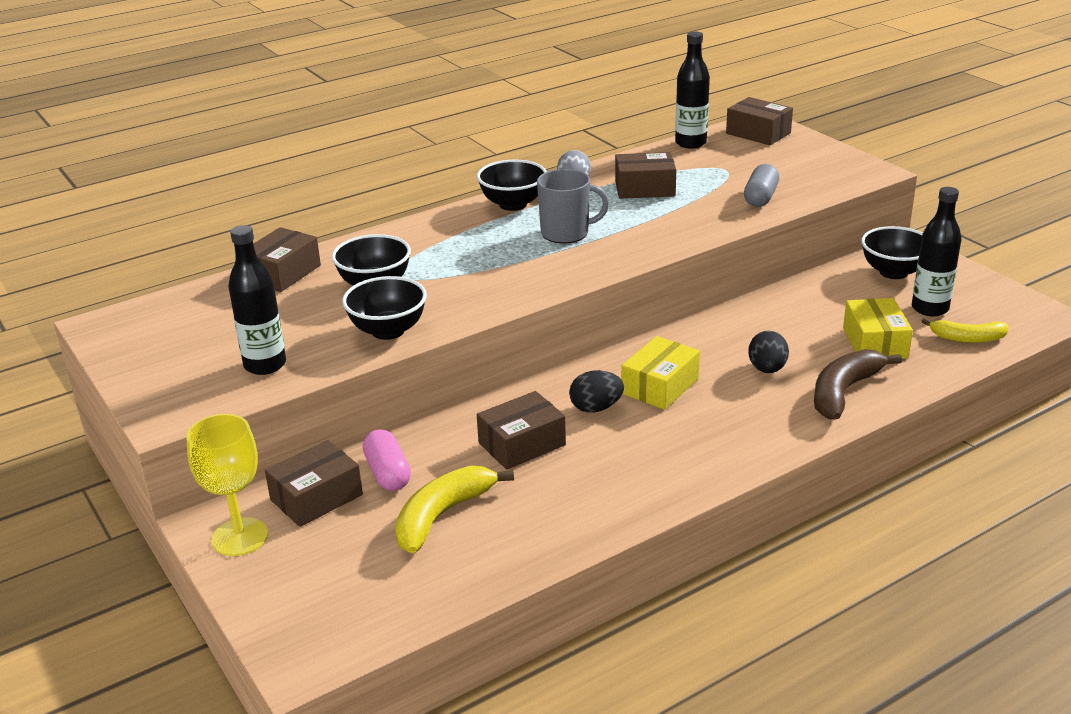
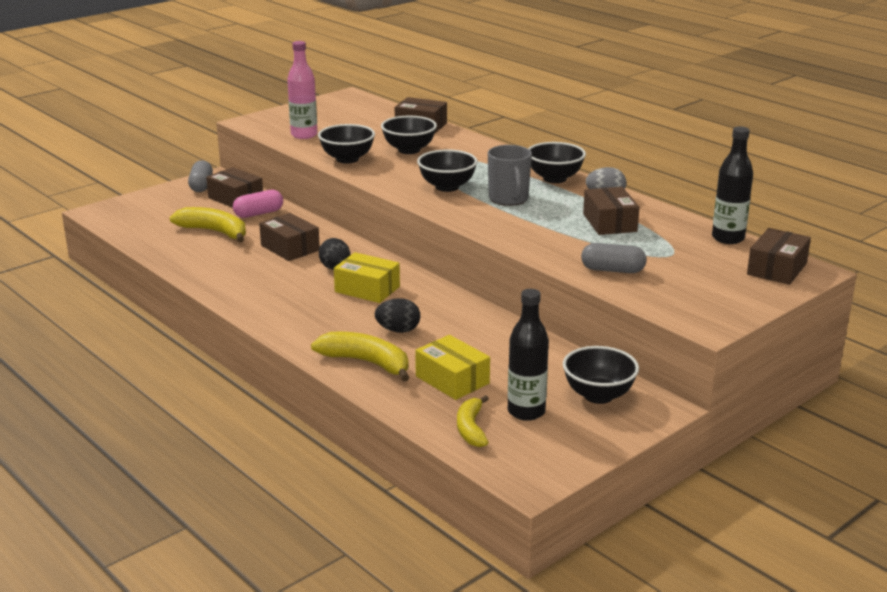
camera: 80 degrees right, 5 degrees down
(240, 537) = (201, 186): yellow goblet -> grey capsule
(265, 365) = (304, 135): black bottle -> pink bottle
(517, 266) = (447, 187): none -> black bowl
(844, 392) = (366, 363): brown banana -> yellow banana
(875, 343) = (452, 380): yellow box -> yellow box turned 60 degrees clockwise

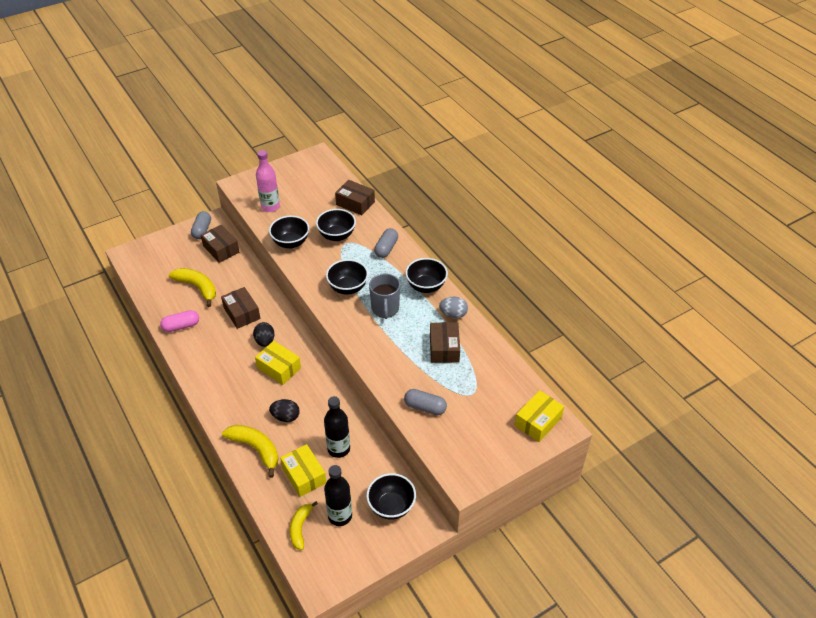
camera: 10 degrees right, 20 degrees up
(259, 213) = (232, 269): pink capsule -> pink capsule (181, 326)
(483, 155) = (386, 248): none -> grey capsule
(728, 238) = (519, 379): black bottle -> black bottle (339, 449)
(777, 269) = (538, 422): brown box -> yellow box

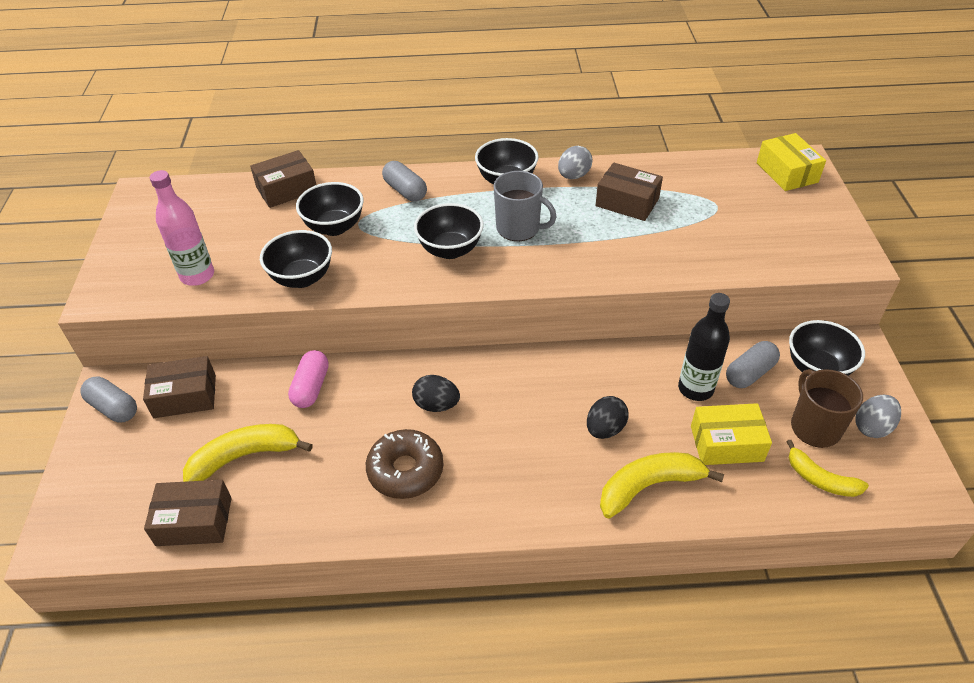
camera: 60 degrees left, 0 degrees up
(181, 326) = (316, 508): pink capsule -> pink capsule (311, 387)
(218, 347) = (405, 470): none -> brown donut
(242, 313) = (354, 415): brown box -> brown box (194, 521)
(279, 368) = (503, 406): yellow box -> none
(340, 516) = (814, 427): black bottle -> brown mug
(356, 546) = (872, 427): none -> grey egg
(425, 407) = (719, 251): grey capsule -> grey capsule (750, 373)

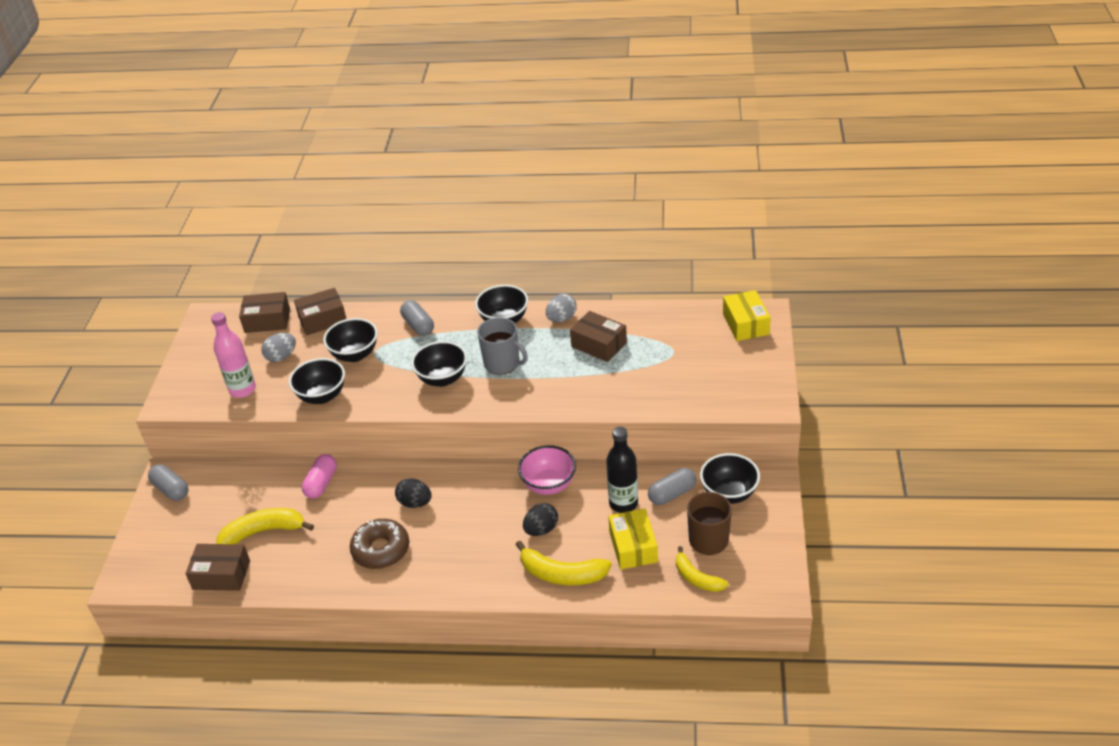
camera: 10 degrees right, 5 degrees down
(185, 396) = (225, 484): brown box -> brown box (267, 320)
(597, 371) = (549, 485): none -> pink bowl
(649, 486) = (562, 574): yellow banana -> yellow banana turned 150 degrees counterclockwise
(726, 443) = (633, 547): yellow box -> yellow box turned 75 degrees clockwise
(872, 427) = (755, 542): grey egg -> grey egg (281, 357)

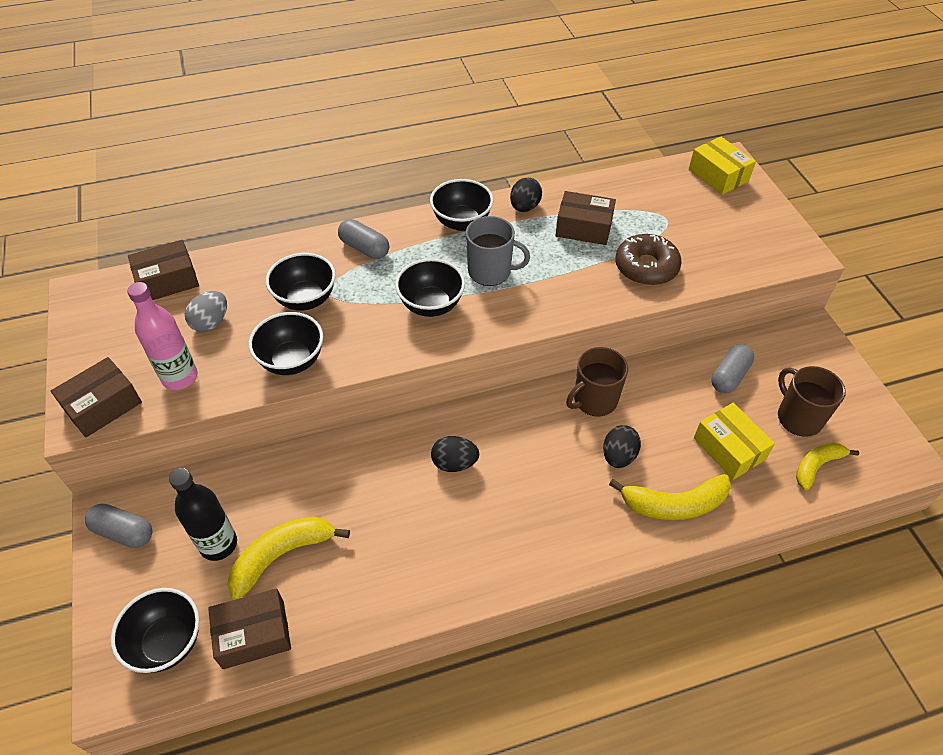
camera: 25 degrees left, 10 degrees up
(321, 483) = (324, 469): pink capsule -> none
(322, 319) = (240, 265): brown box -> brown box (103, 406)
(381, 550) = (446, 536): brown donut -> brown donut (646, 267)
(549, 485) = (594, 400): pink bowl -> brown mug
(561, 318) = (524, 207): grey egg -> black egg
(623, 503) = (687, 400): black bottle -> black bottle (218, 544)
(697, 578) = (817, 466): yellow banana -> yellow banana turned 120 degrees clockwise
(729, 493) = (785, 361): black bowl -> black bowl (167, 642)

